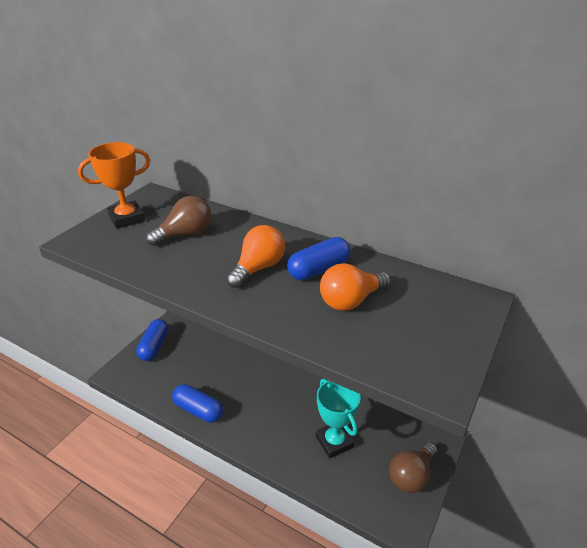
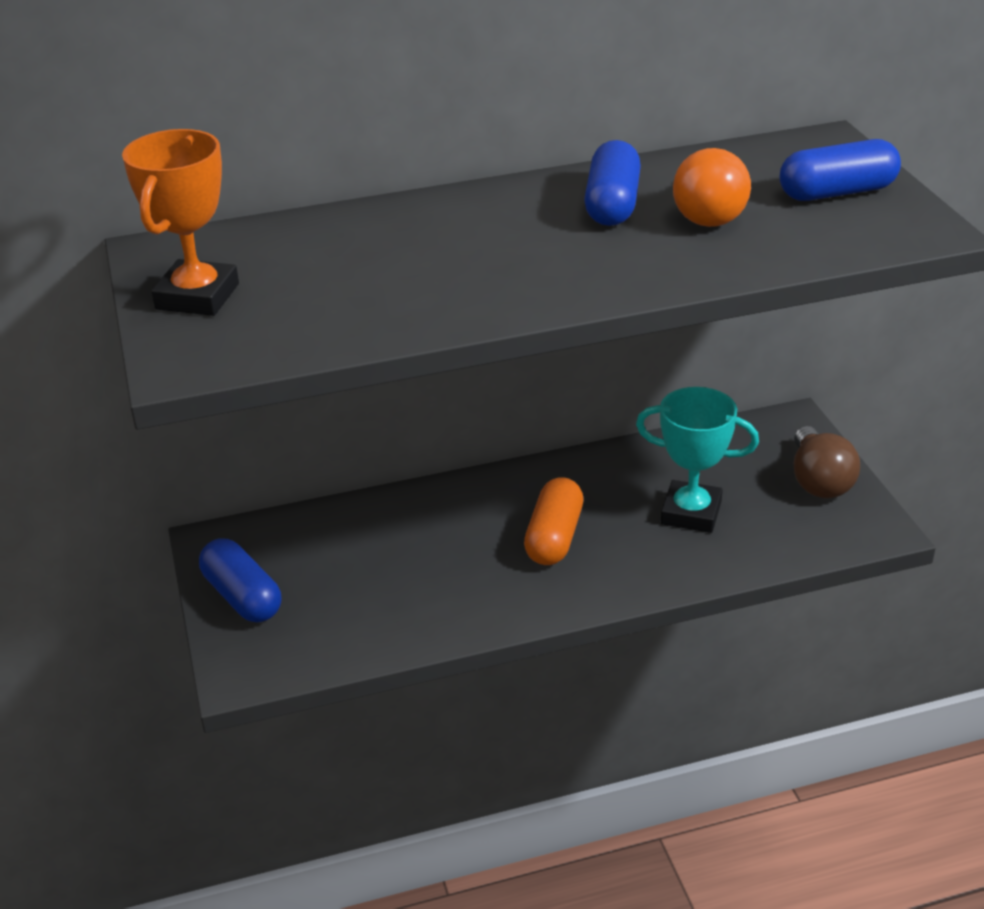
camera: 45 degrees left, 0 degrees up
(185, 234) = (346, 264): brown light bulb -> none
(198, 410) = (461, 613): blue capsule -> blue capsule (837, 192)
(258, 268) = (537, 243): orange light bulb -> none
(270, 407) = (554, 537): none -> orange capsule

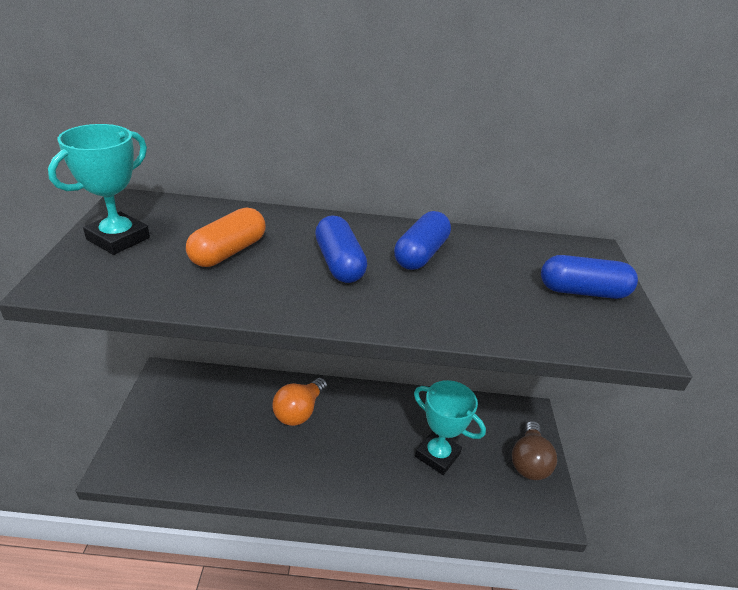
camera: 15 degrees right, 0 degrees up
(197, 296) = (118, 239): orange trophy -> turquoise trophy
(242, 596) = (153, 415): blue capsule -> blue capsule (339, 263)
(554, 537) = (346, 442): orange capsule -> orange capsule (228, 252)
(710, 213) = (483, 280): orange light bulb -> orange light bulb (299, 411)

